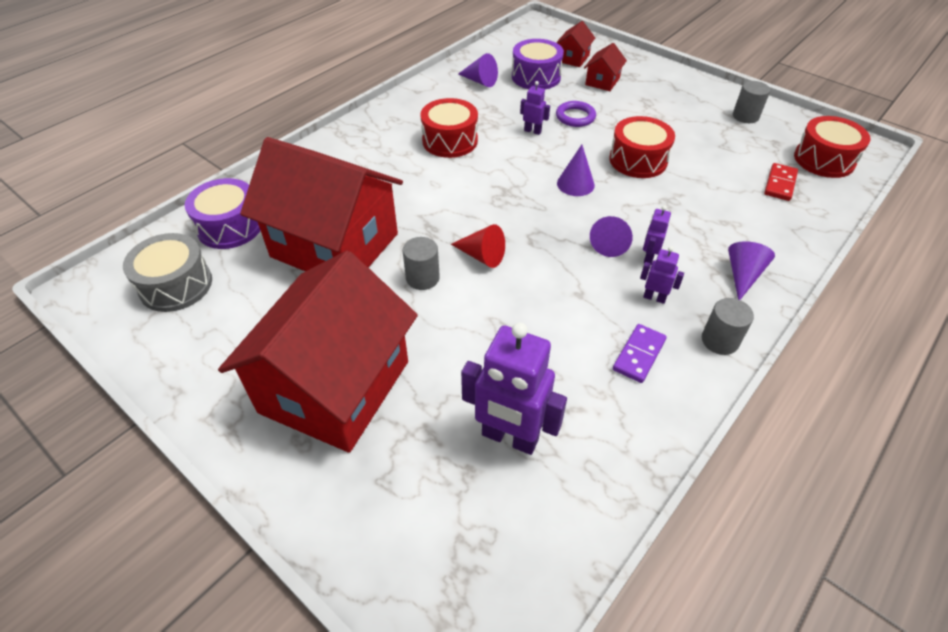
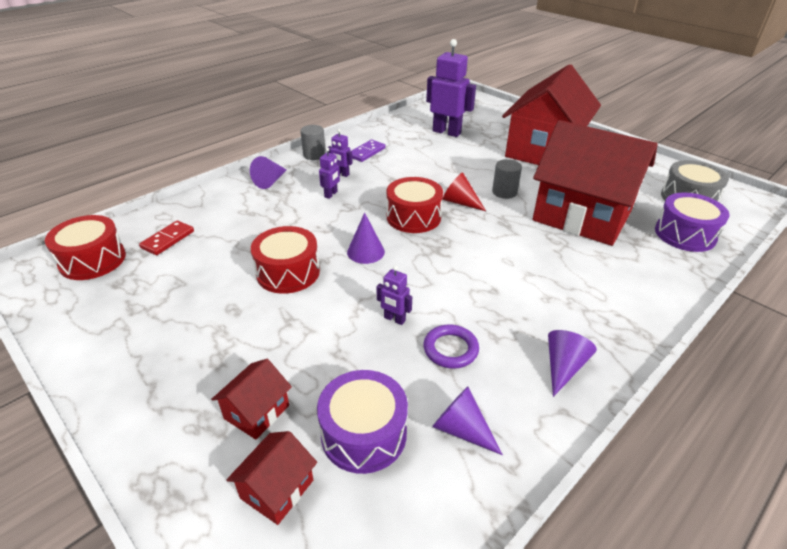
camera: 175 degrees left, 10 degrees down
(450, 141) = (498, 312): red drum -> red drum (413, 217)
(575, 117) = (331, 338): purple ring -> purple ring (450, 349)
(610, 243) = (355, 204): purple cone -> purple cone (563, 367)
(745, 116) = (109, 323): grey cylinder -> none

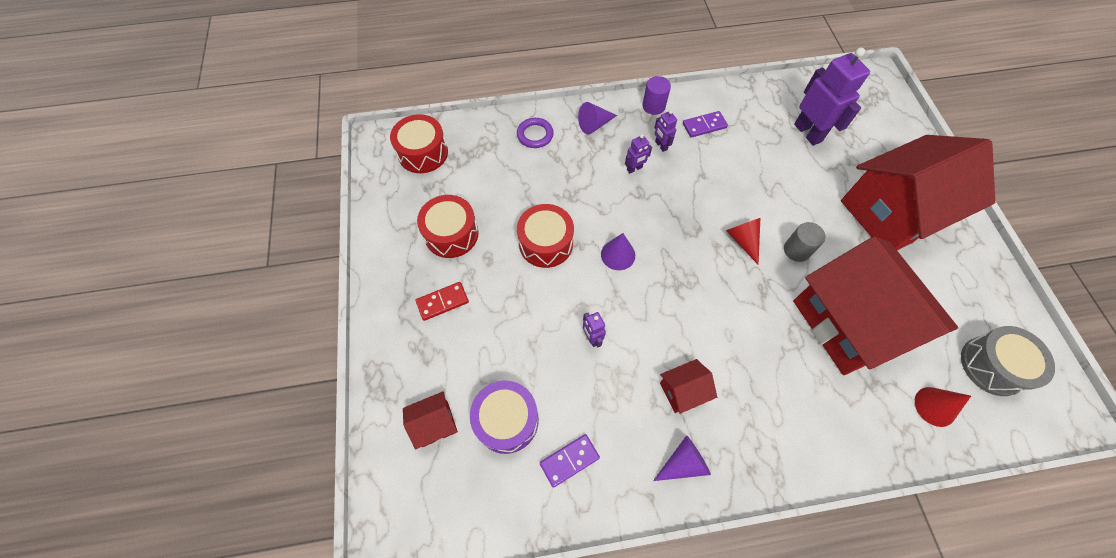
camera: 35 degrees right, 25 degrees up
(168, 239) = (481, 157): red domino -> red domino (442, 302)
(257, 412) = (454, 359): red house -> red house (683, 391)
(314, 155) = (653, 106): grey cylinder -> purple cylinder
(413, 217) = (686, 236): red drum -> red drum (451, 234)
(450, 349) = (612, 391): purple ring -> purple ring (535, 135)
(461, 429) = (569, 460): purple cone -> purple domino
(685, 234) = (935, 406): purple drum -> red cone

